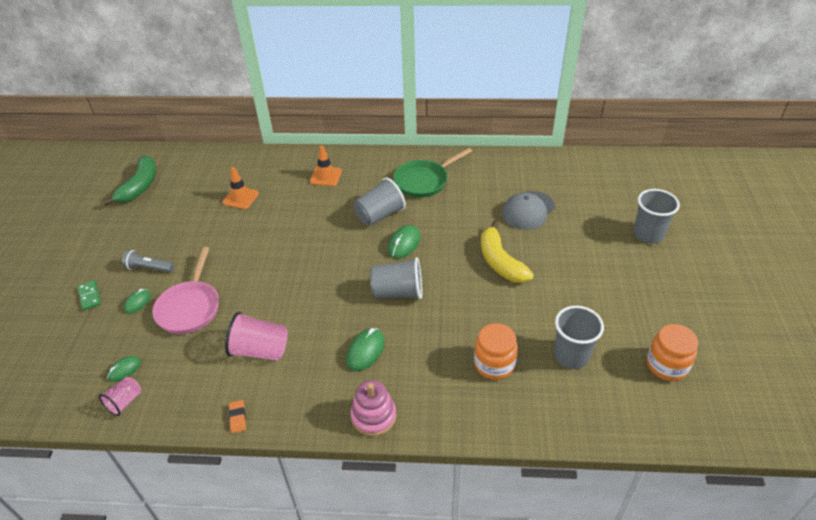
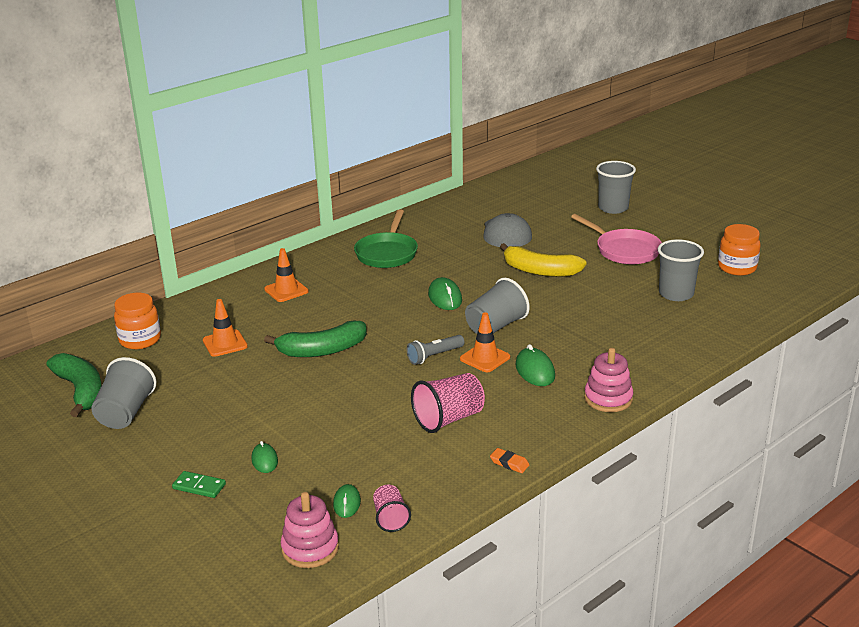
camera: 45 degrees left, 15 degrees down
(66, 387) = (310, 548): none -> pink stacking toy
(149, 268) = (225, 434): grey flashlight -> grey flashlight (434, 356)
(190, 307) = (327, 433): pink pan -> pink pan (624, 250)
(277, 239) = (322, 350): none -> green banana
(352, 315) = (485, 358): none -> orange traffic cone
(379, 215) = (389, 291): grey cup -> grey cup (125, 413)
(494, 364) = (637, 325): orange jar -> orange jar (140, 340)

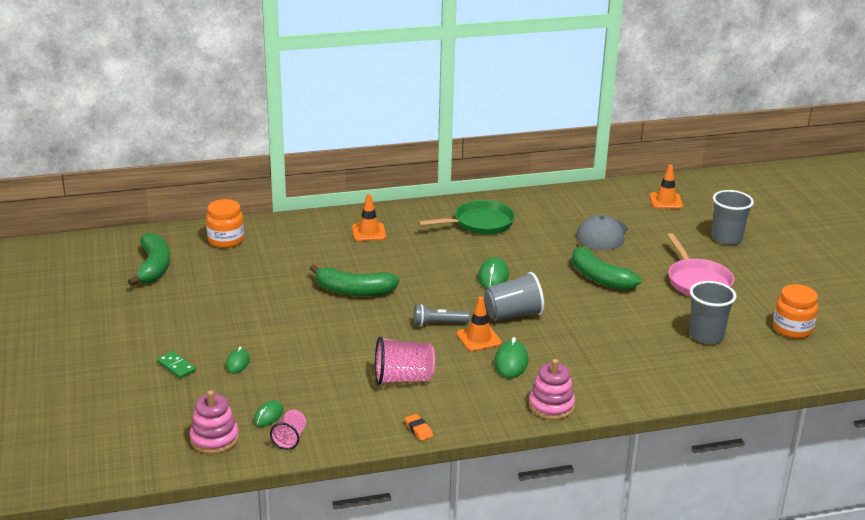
camera: 25 degrees right, 0 degrees up
(125, 413) = (170, 294): grey cup -> none
(225, 343) = (285, 262): orange traffic cone -> orange traffic cone (665, 201)
(387, 253) = (479, 223): green pan -> green pan turned 150 degrees counterclockwise
(540, 271) = (599, 277): yellow banana -> green banana

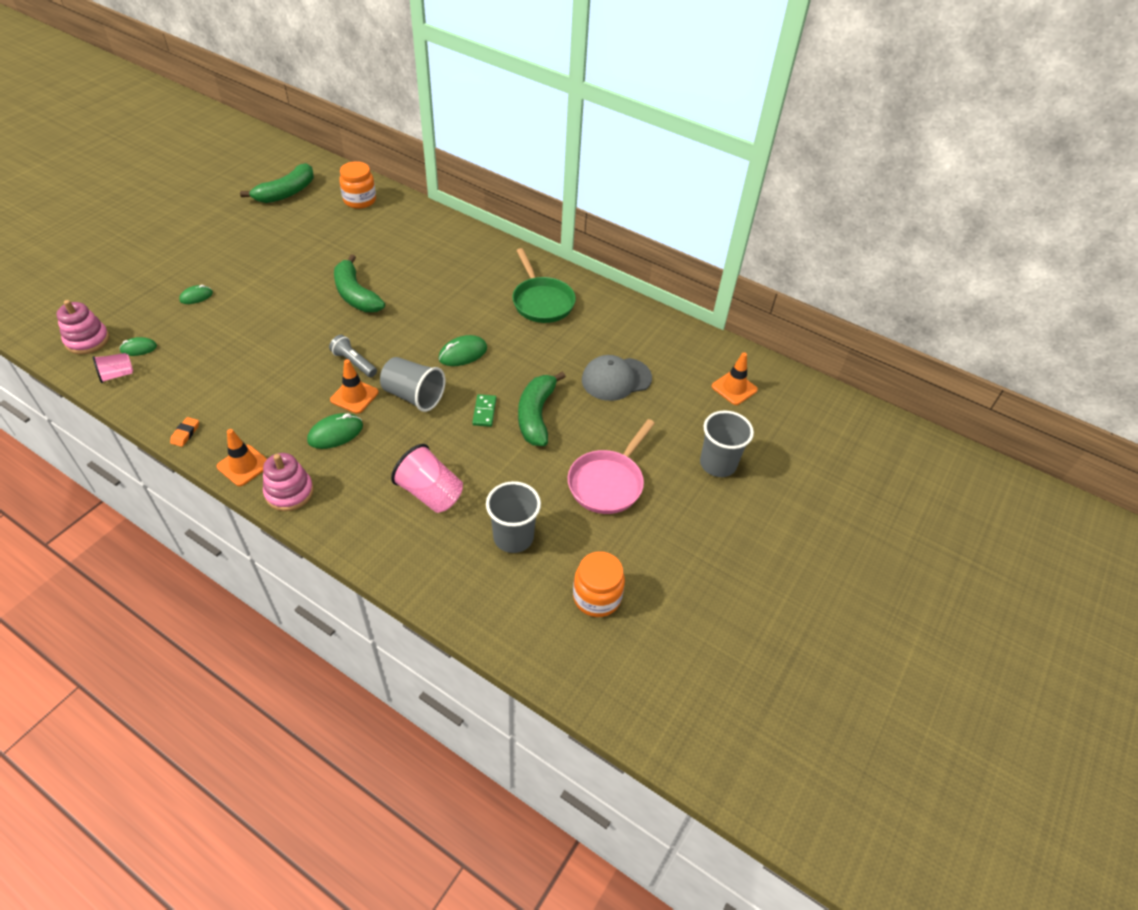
camera: 45 degrees right, 20 degrees up
(176, 366) = (166, 273): green domino -> green domino (484, 412)
(369, 232) = (453, 255): orange traffic cone -> orange traffic cone (244, 465)
(403, 378) = (252, 387): pink cup -> pink cup (430, 493)
(479, 223) = (541, 301): green pan -> green pan turned 45 degrees clockwise

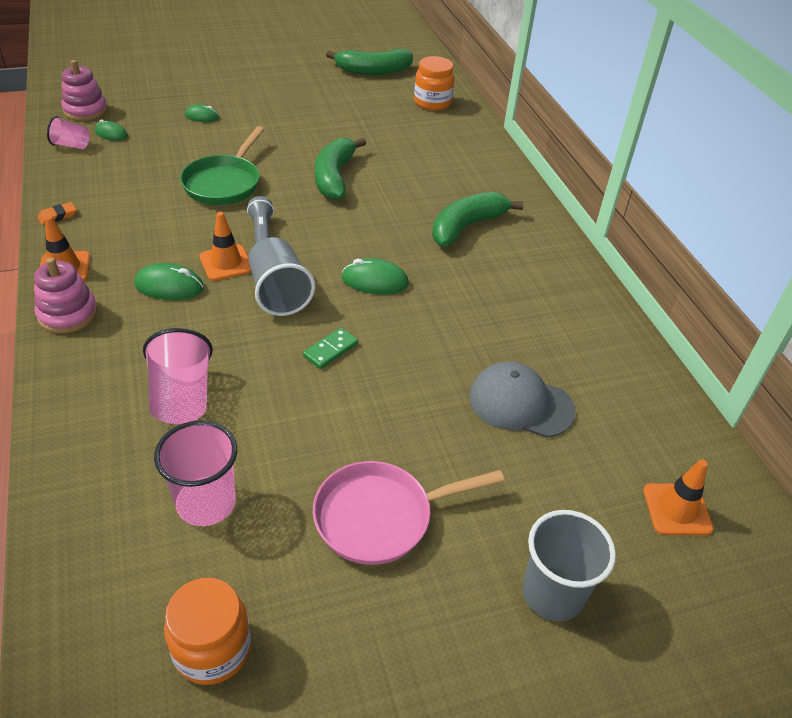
camera: 40 degrees right, 5 degrees down
(513, 537) = (206, 503): grey cup -> pink cup
(536, 415) = (381, 387): green banana -> green banana (466, 227)
(541, 301) = (519, 275): green pan -> green pan (224, 183)

